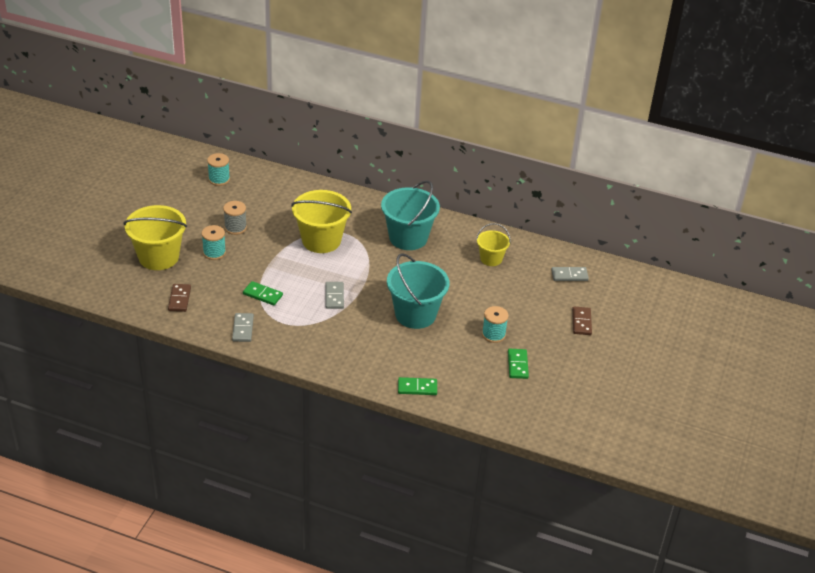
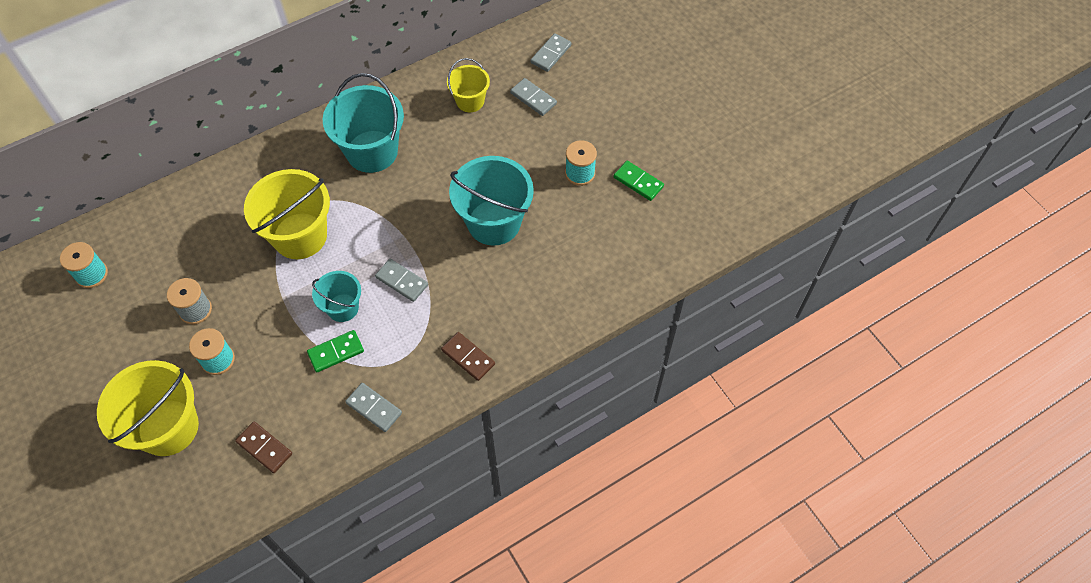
camera: 50 degrees left, 20 degrees up
(293, 282) = (343, 308): none -> turquoise bucket
(417, 388) = (601, 292): green domino -> none
(526, 285) = (533, 98): none -> grey domino
(581, 322) = (622, 89): brown domino -> brown domino (468, 357)

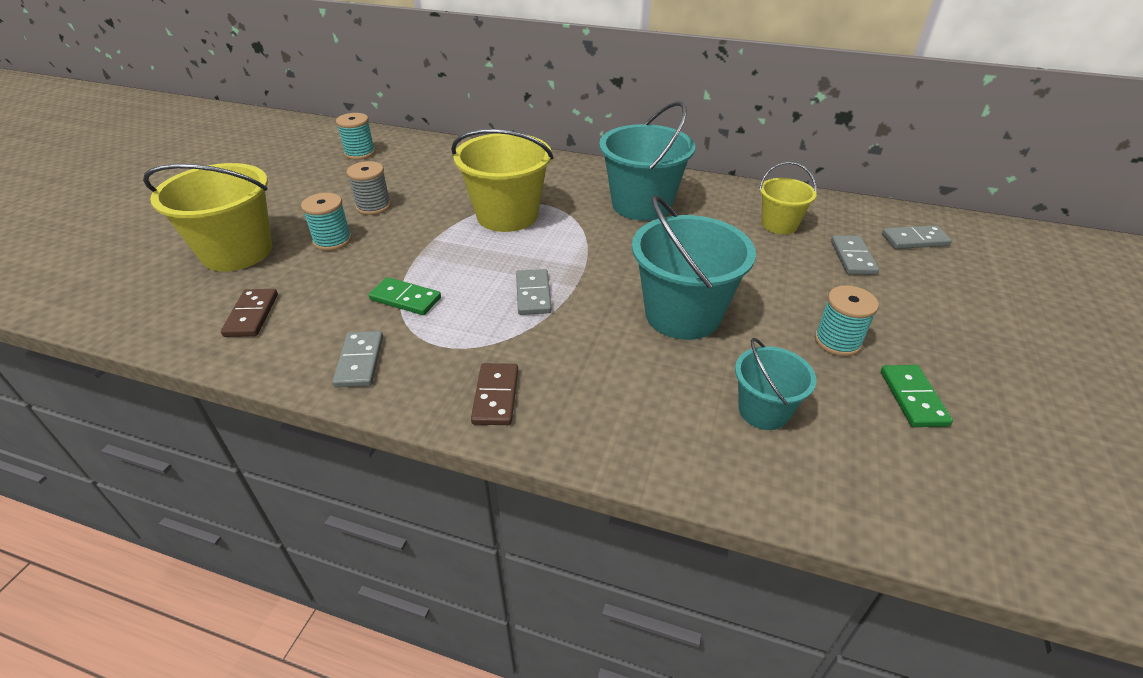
camera: 50 degrees right, 20 degrees down
(343, 308) = (460, 276): turquoise bucket -> turquoise bucket (763, 411)

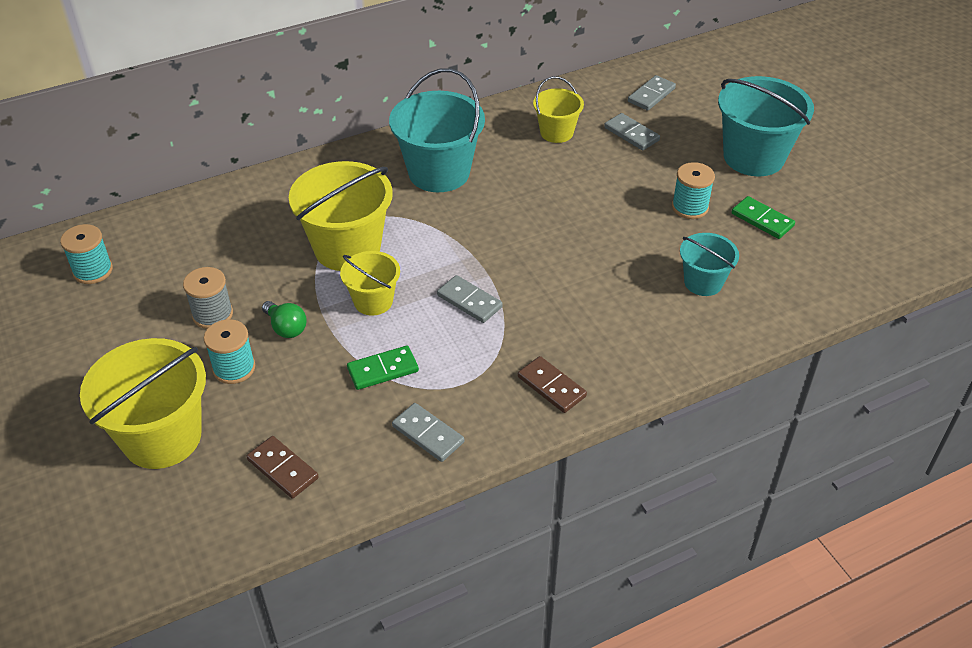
camera: 45 degrees left, 5 degrees up
(396, 237) = (286, 328): none -> green light bulb
(471, 254) = (373, 301): none -> yellow bucket
(682, 315) = (585, 249): turquoise bucket -> turquoise bucket (753, 157)

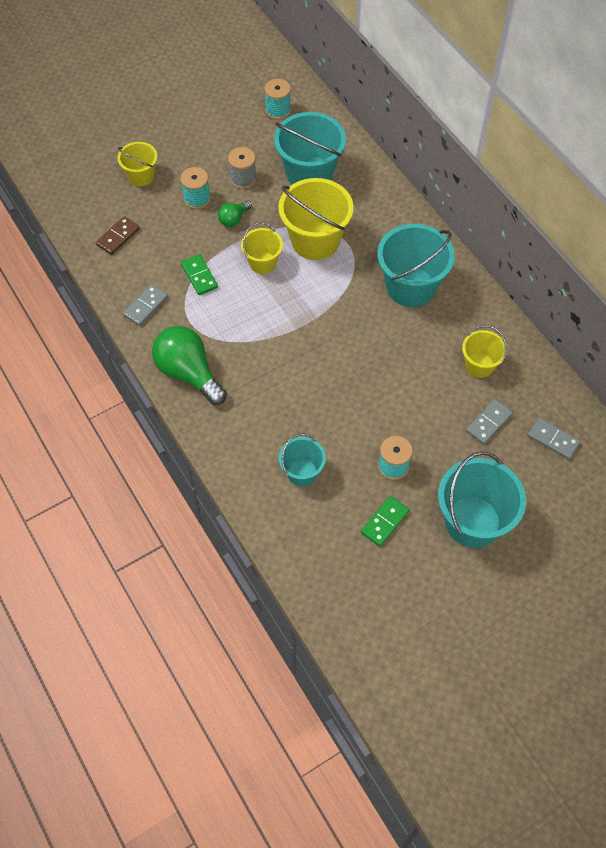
camera: 85 degrees right, 15 degrees up
(162, 437) = (141, 176): yellow bucket -> yellow bucket, size x0.56
(228, 246) = (309, 174): none -> turquoise bucket
(469, 301) = (267, 319): grey domino -> none
(551, 386) = (188, 373): brown domino -> green light bulb

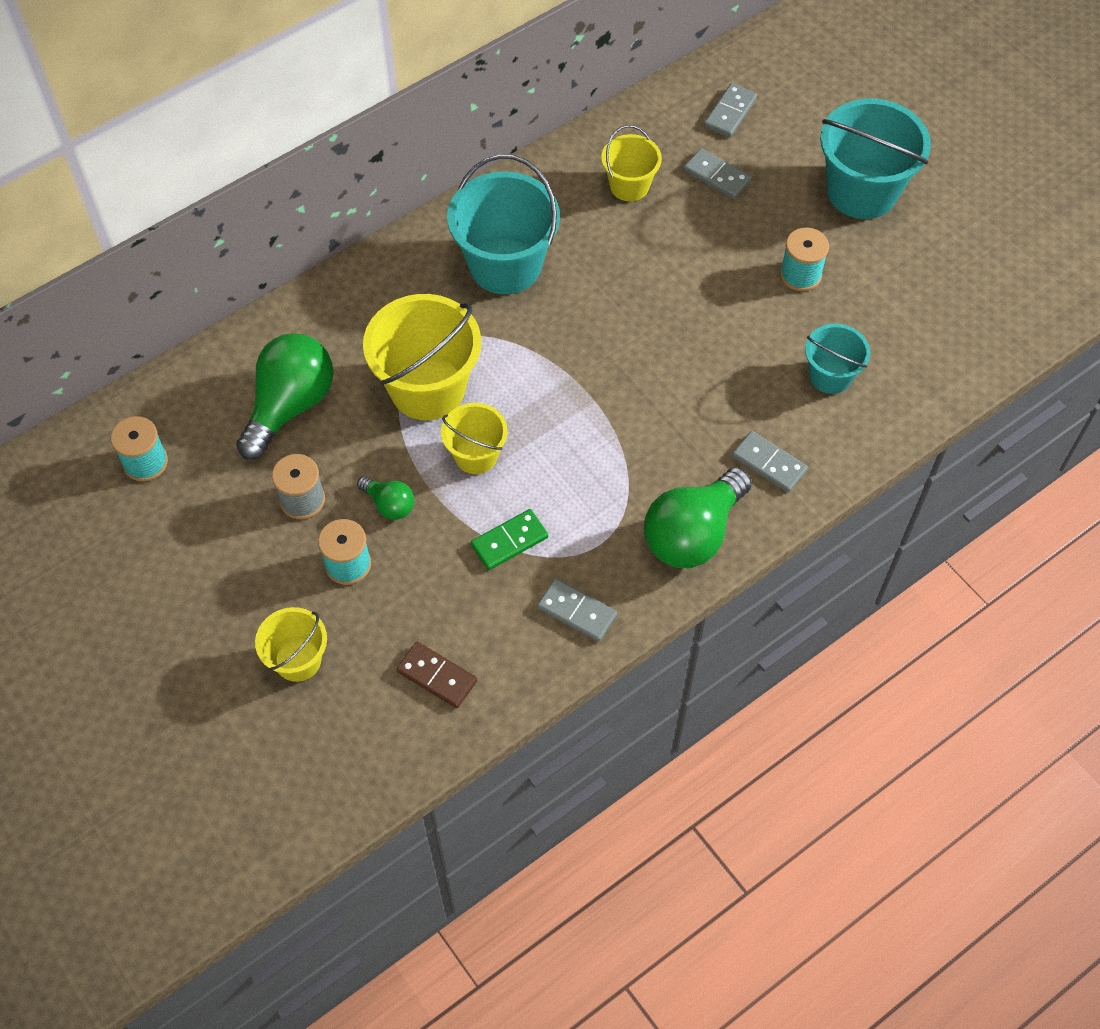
camera: 95 degrees left, 0 degrees up
(235, 423) = (769, 463): none -> grey domino
(309, 174) = (290, 405): turquoise bucket -> green light bulb
(385, 522) = (883, 280): green domino -> none

